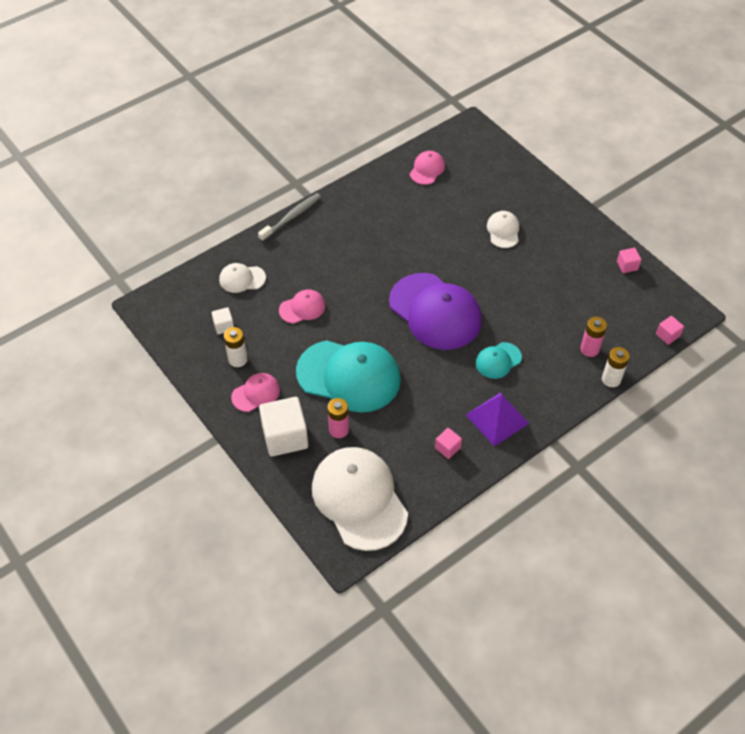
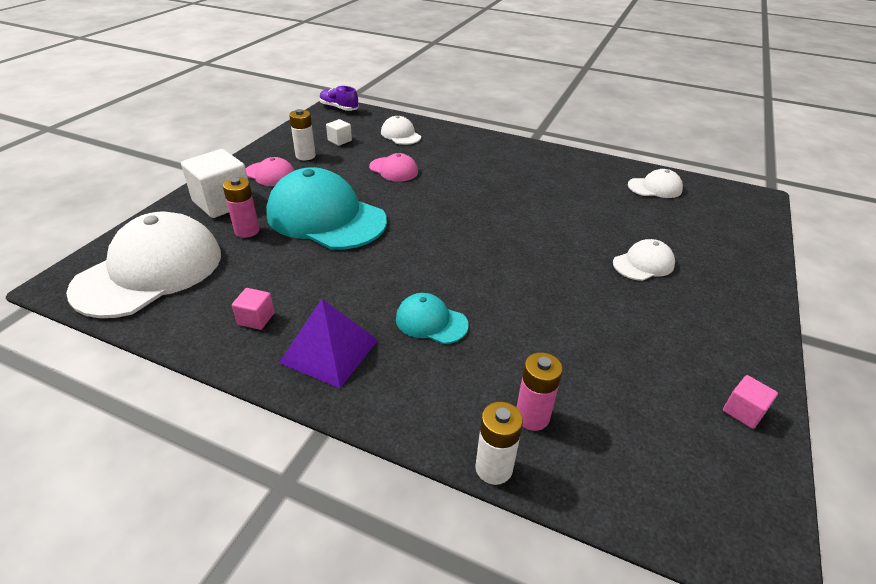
camera: 60 degrees right, 15 degrees down
(151, 303) = (339, 108): none -> purple shoe
(291, 217) = (496, 137): grey toothbrush -> none
(349, 376) = (326, 217): turquoise cap -> turquoise cap turned 135 degrees clockwise
(427, 169) = (655, 187): pink cap -> white cap
(435, 311) = (464, 248): purple cap -> none
(667, 335) = (664, 528): pink cube -> none

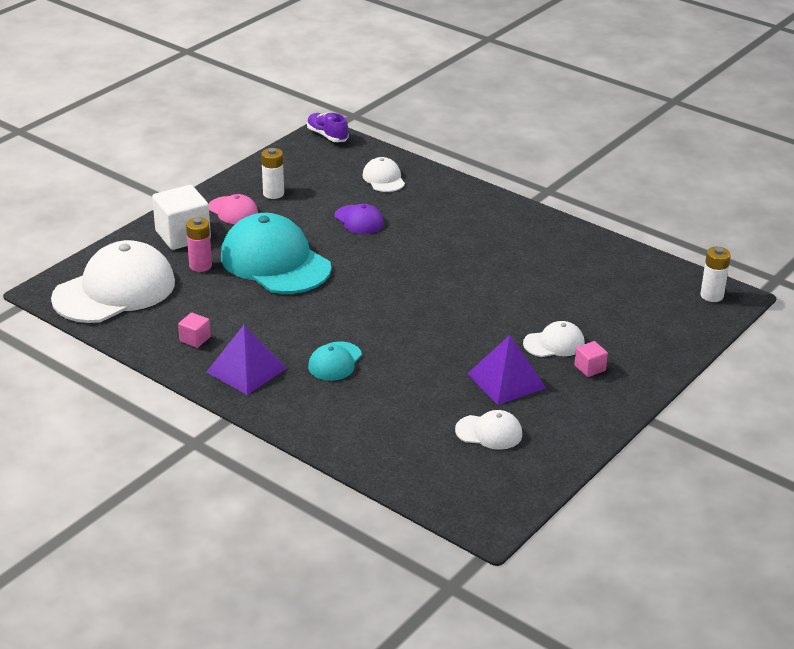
camera: 15 degrees right, 5 degrees down
(339, 140) = (314, 179): white cube -> none
(393, 169) = (359, 220): pink cap -> purple cap
(431, 322) = (335, 362): turquoise cap -> turquoise cap turned 105 degrees counterclockwise
(493, 468) = (338, 456): white battery -> white battery (711, 295)
(532, 417) = (381, 434): pink battery -> none
(627, 314) = (506, 380): none -> purple pyramid
(655, 187) = (628, 273): white cap -> white cap (489, 432)
(743, 411) = (548, 456): pink cube -> pink cube (590, 368)

